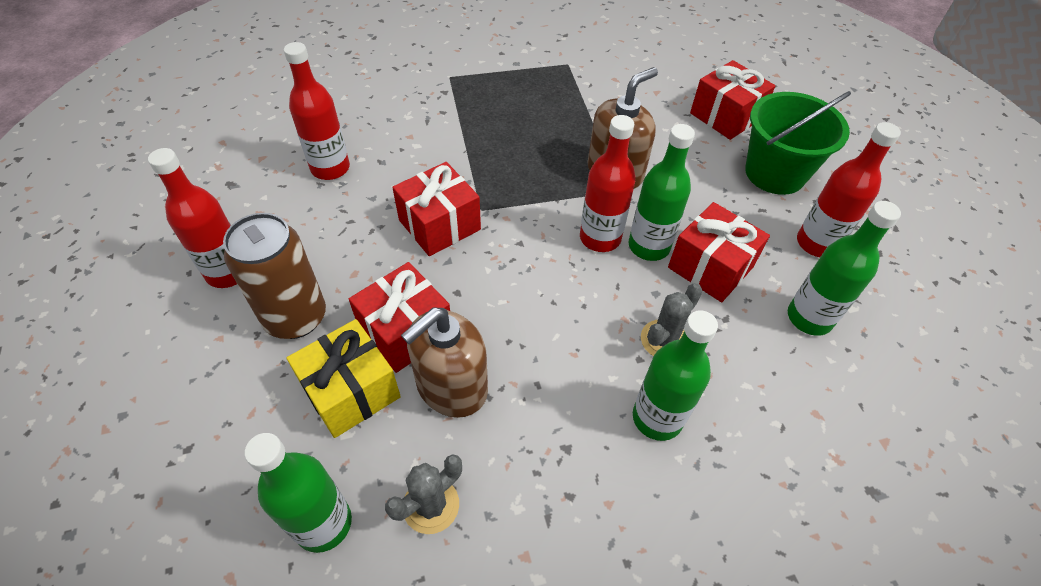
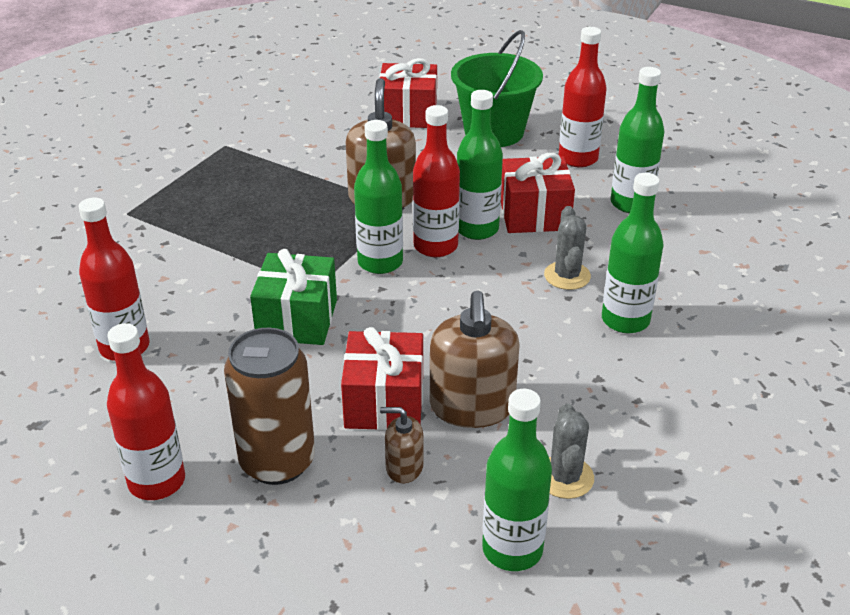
camera: 45 degrees left, 15 degrees down
(351, 391) = (404, 467): yellow gift -> brown soap dispenser
(439, 225) = (297, 319): red gift -> green gift
(546, 222) = (380, 262): none -> green bottle

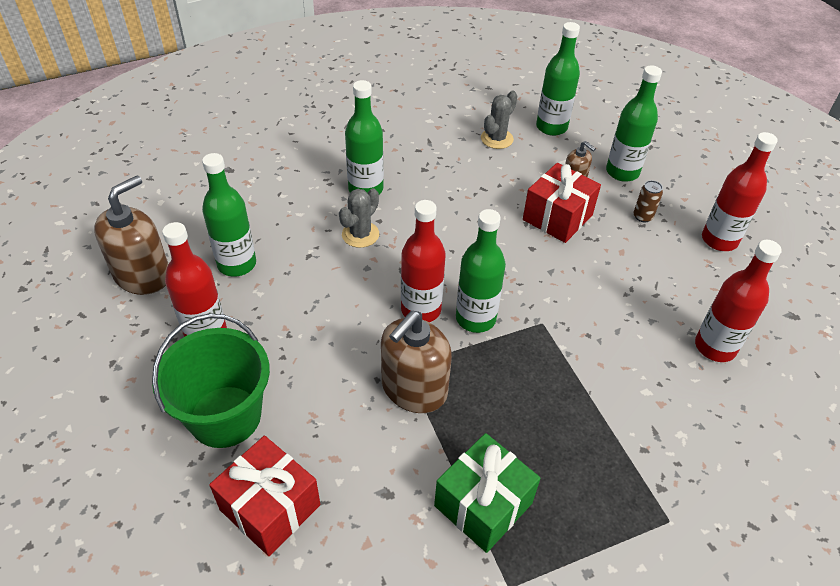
camera: 145 degrees left, 10 degrees up
(277, 462) = (642, 216): brown can -> brown can, size x0.42
(297, 319) = (574, 302): green gift -> green gift (483, 504)
(472, 406) = (509, 190): brown soap dispenser -> brown soap dispenser (143, 275)
(477, 229) = (374, 308): green bottle -> green bottle (622, 172)
(534, 215) = (316, 296): red gift -> none

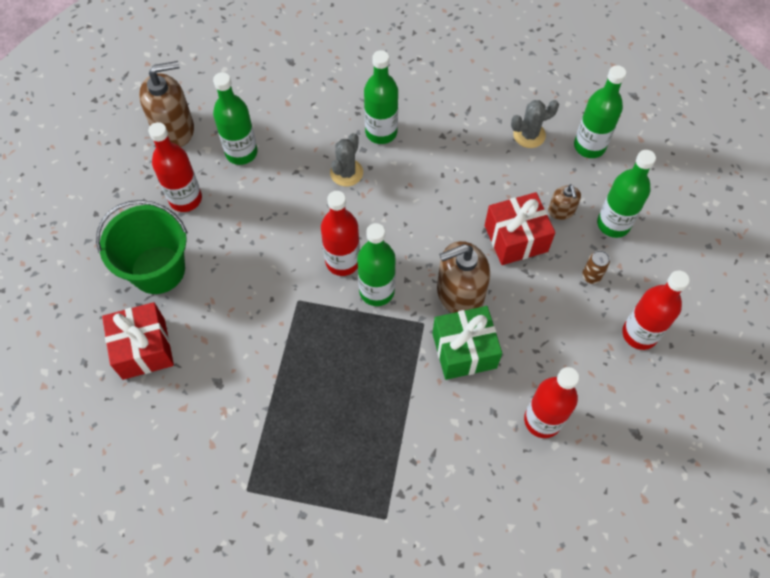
camera: 35 degrees right, 15 degrees up
(360, 234) = (346, 173): grey cactus -> grey cactus turned 45 degrees counterclockwise
(414, 389) = (290, 321): brown soap dispenser -> brown soap dispenser (459, 293)
(483, 504) = (272, 429): green gift -> green gift (464, 350)

